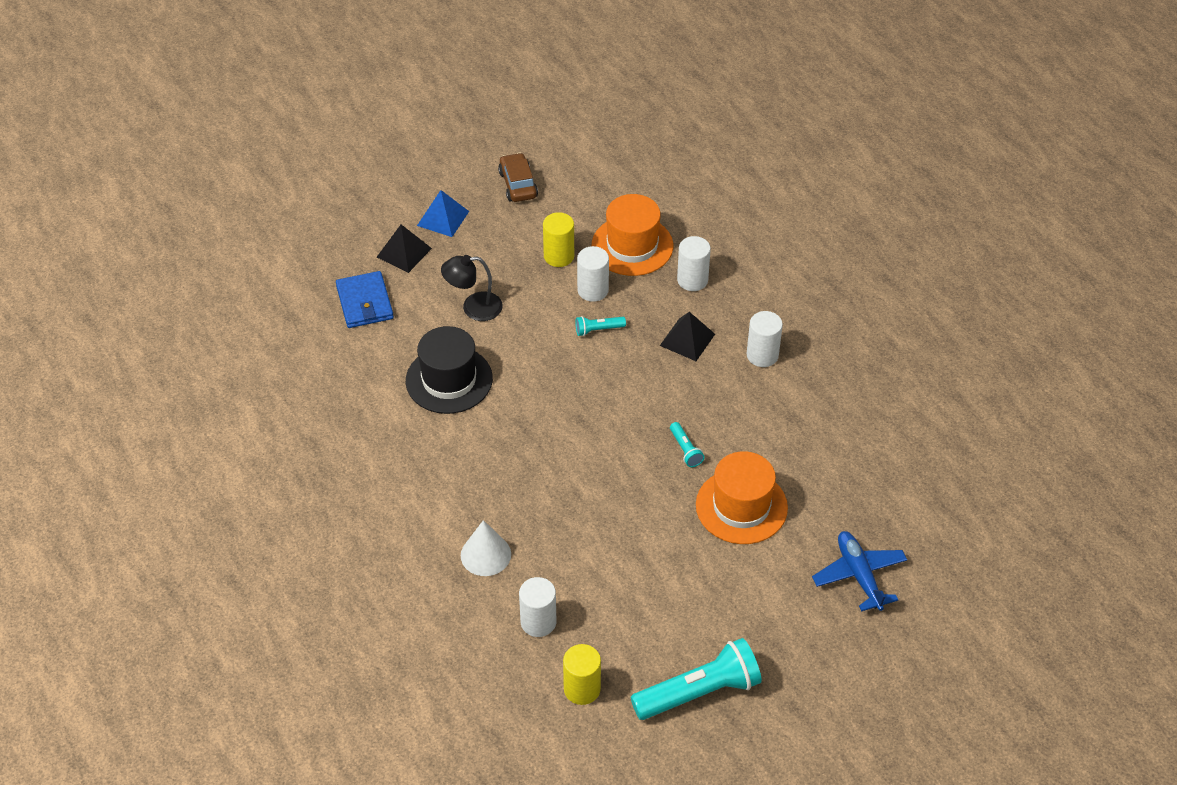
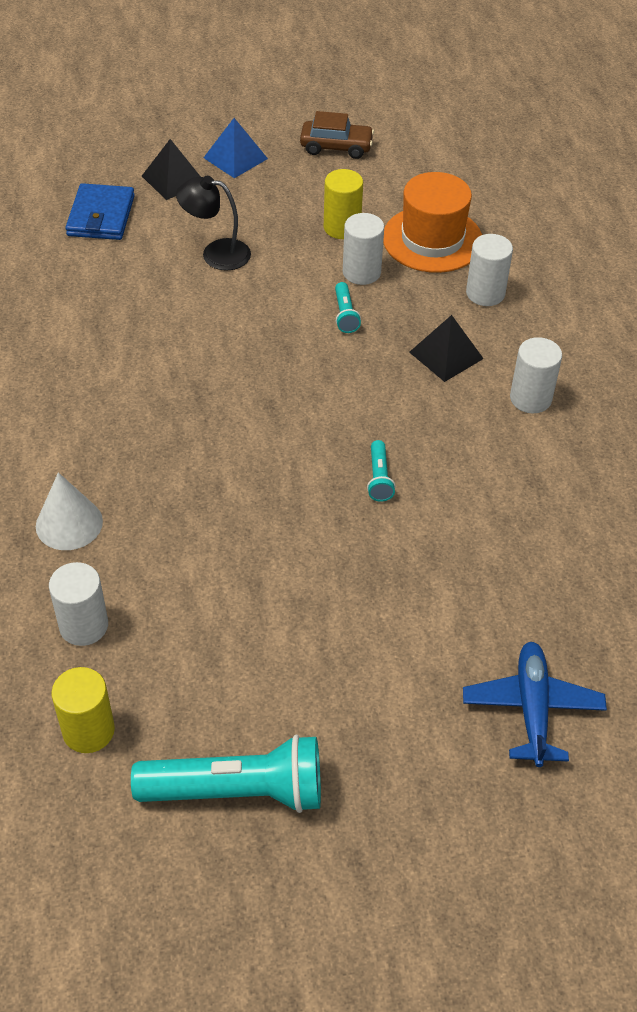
camera: 20 degrees right, 0 degrees up
(449, 380) = (144, 319): black hat -> none
(518, 184) = (336, 147): brown car -> brown car turned 90 degrees clockwise
(598, 330) = (345, 315): turquoise flashlight -> turquoise flashlight turned 105 degrees counterclockwise
(741, 506) = (416, 568): orange hat -> none

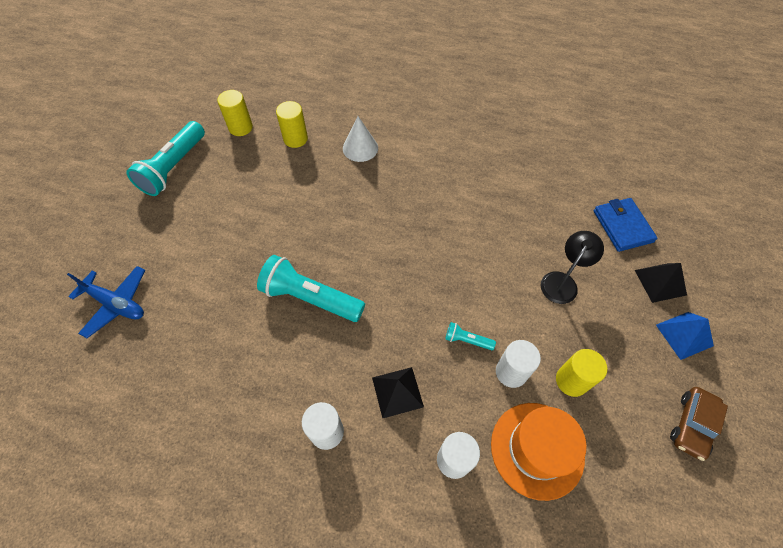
camera: 115 degrees right, 10 degrees up
(84, 626) = (295, 139): white cylinder -> yellow cylinder
(101, 216) = (622, 226): blue wallet -> blue wallet turned 45 degrees clockwise
(379, 478) = (310, 298): turquoise flashlight -> turquoise flashlight, size x2.22

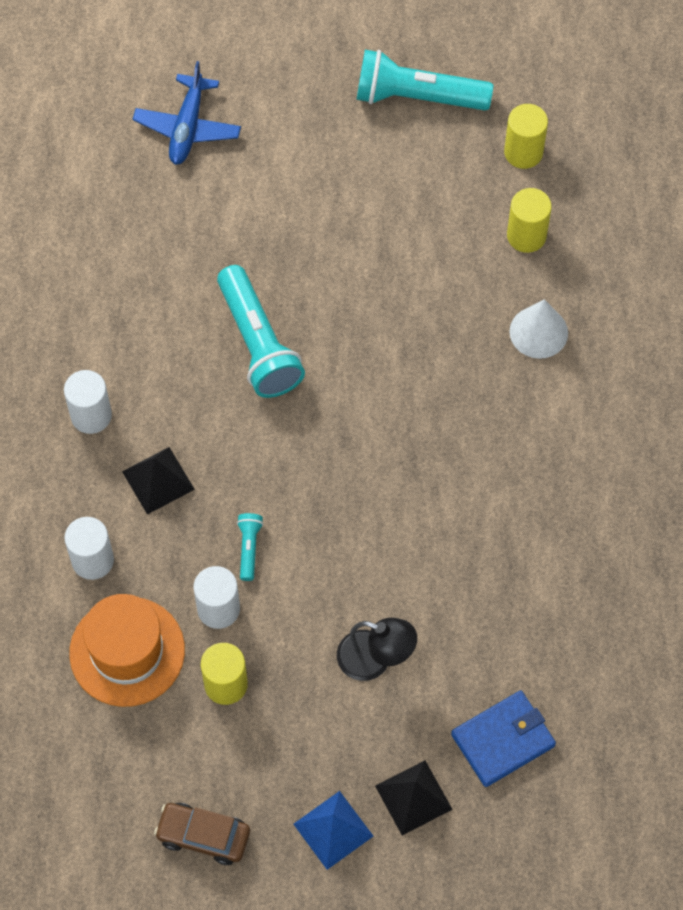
camera: 75 degrees right, 5 degrees up
(310, 298) = (258, 344): turquoise flashlight -> turquoise flashlight turned 150 degrees clockwise

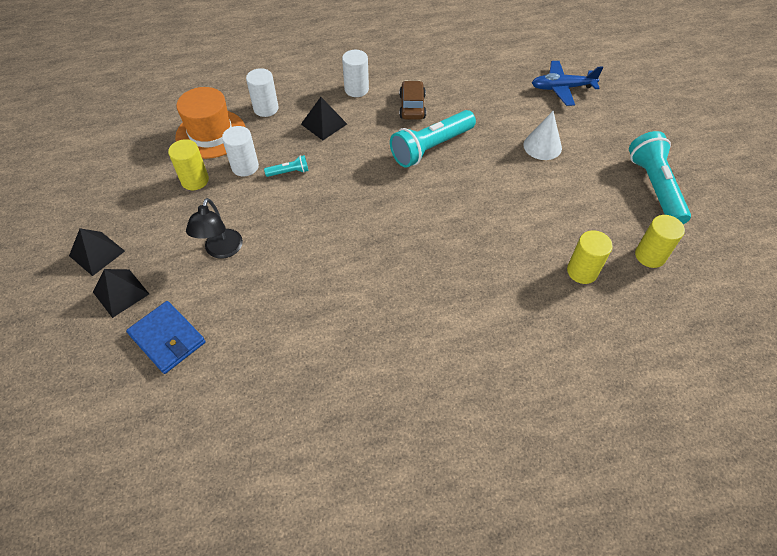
camera: 75 degrees right, 10 degrees down
(203, 836) = (93, 191): brown car -> brown car (412, 106)
(333, 830) = (97, 253): blue pyramid -> black pyramid
(538, 332) = (506, 295): white cone -> white cone (542, 146)

